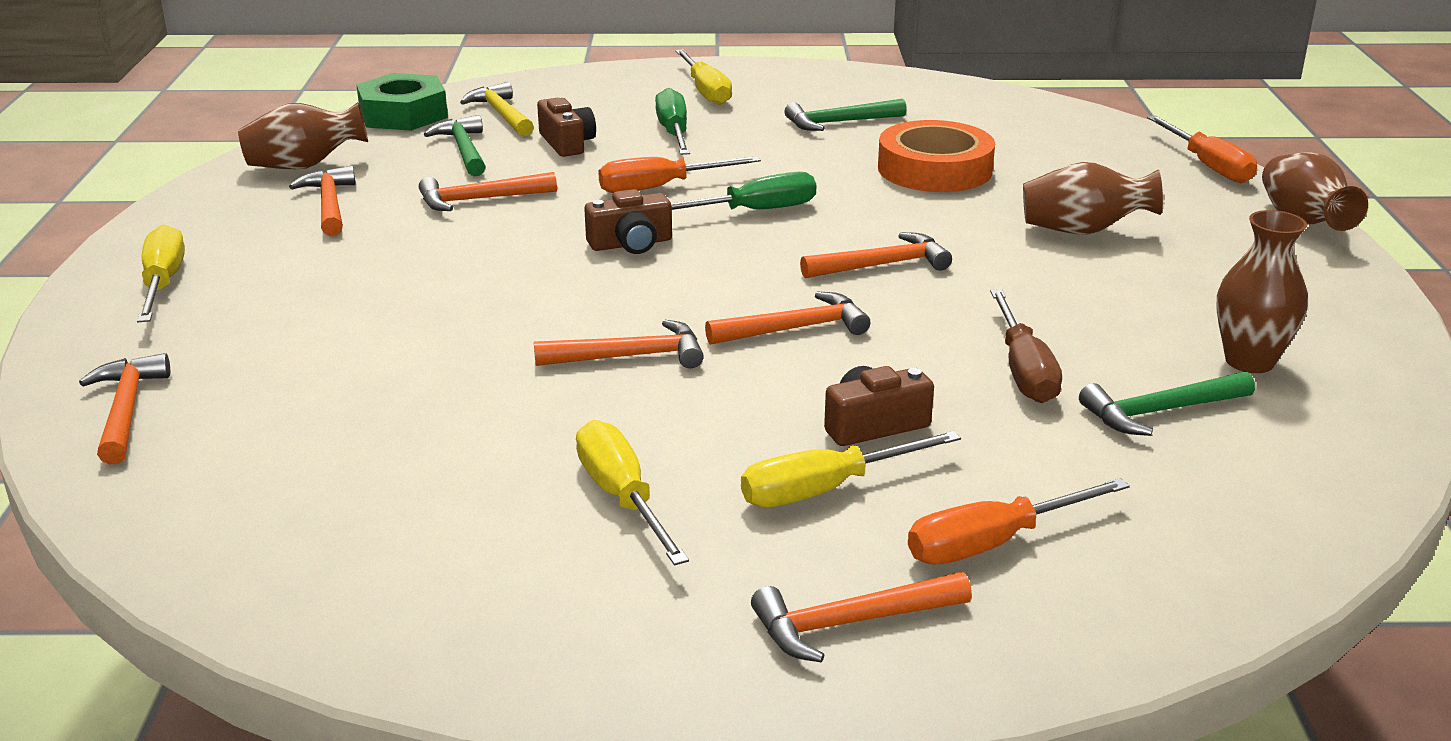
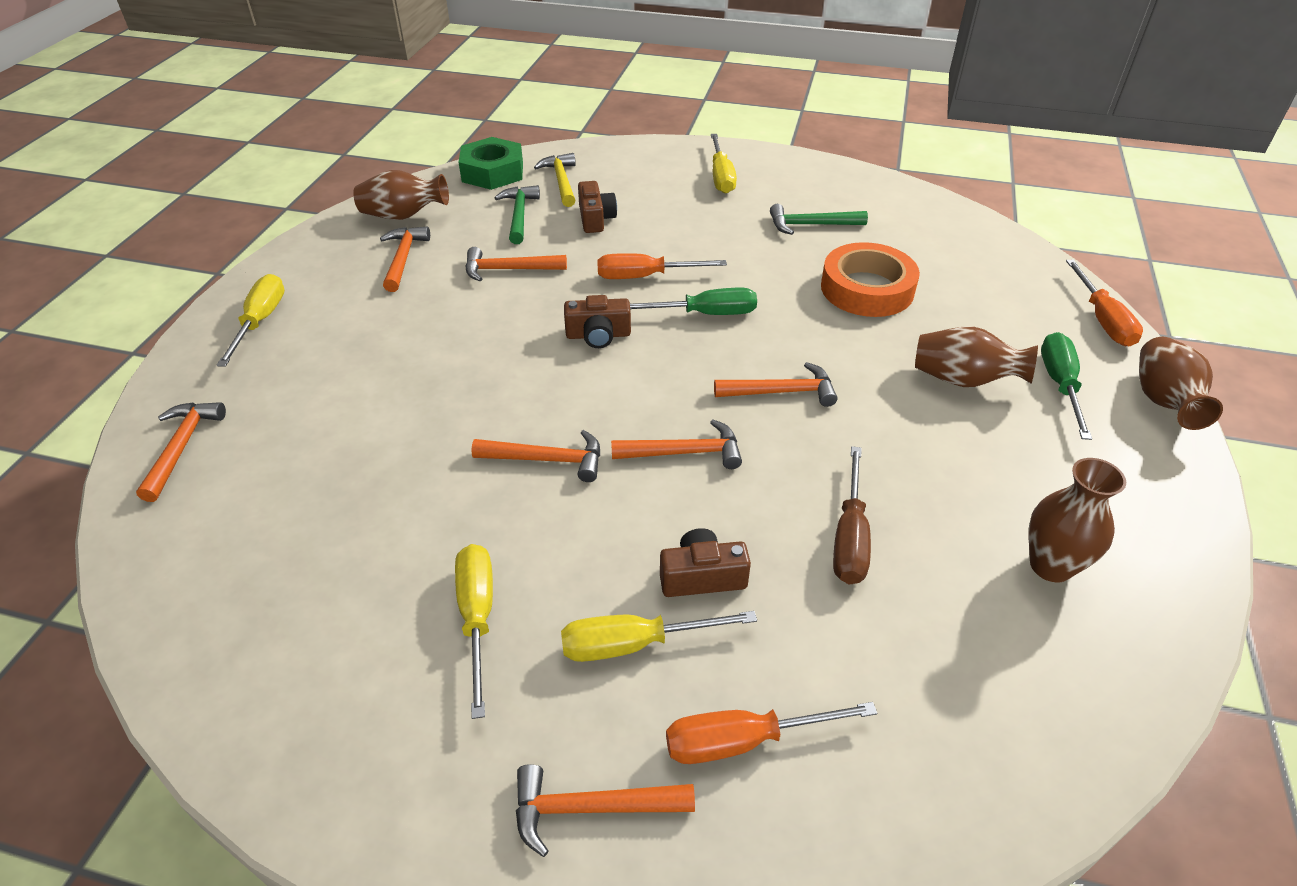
camera: 15 degrees right, 15 degrees up
(674, 133) = (679, 219): green screwdriver -> green screwdriver (1059, 385)
(1160, 412) = (947, 612): green hammer -> none

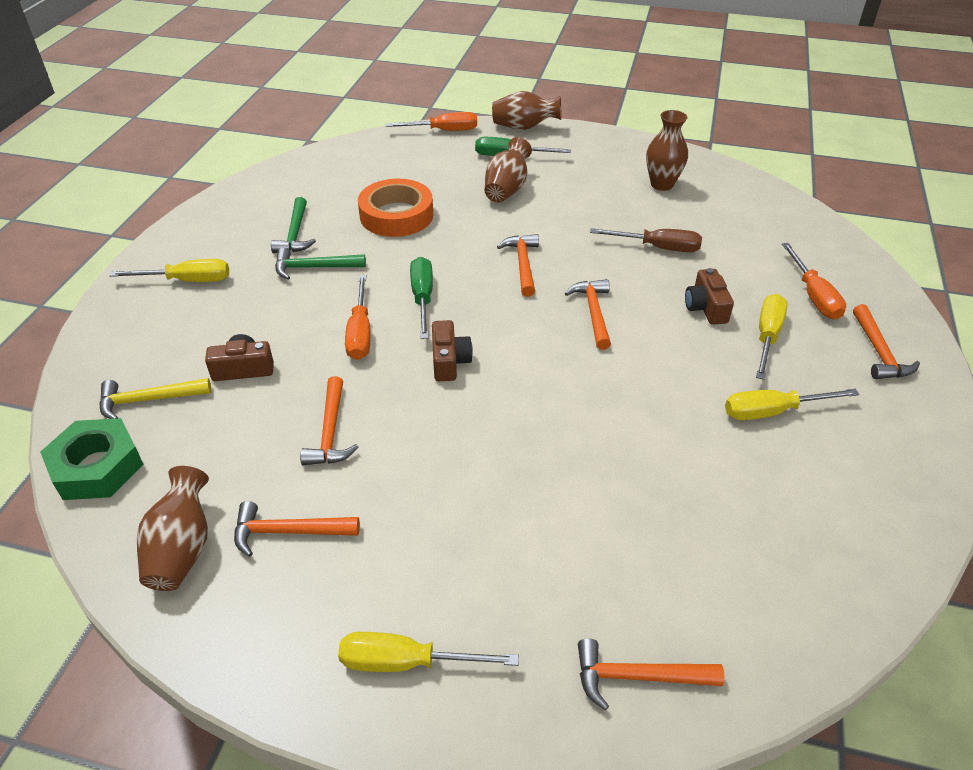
camera: 90 degrees left, 0 degrees up
(519, 215) = (216, 432): green hammer -> green hammer (314, 268)
(547, 460) = (612, 385): orange hammer -> none
(635, 644) = (767, 336): yellow screwdriver -> yellow screwdriver turned 150 degrees counterclockwise

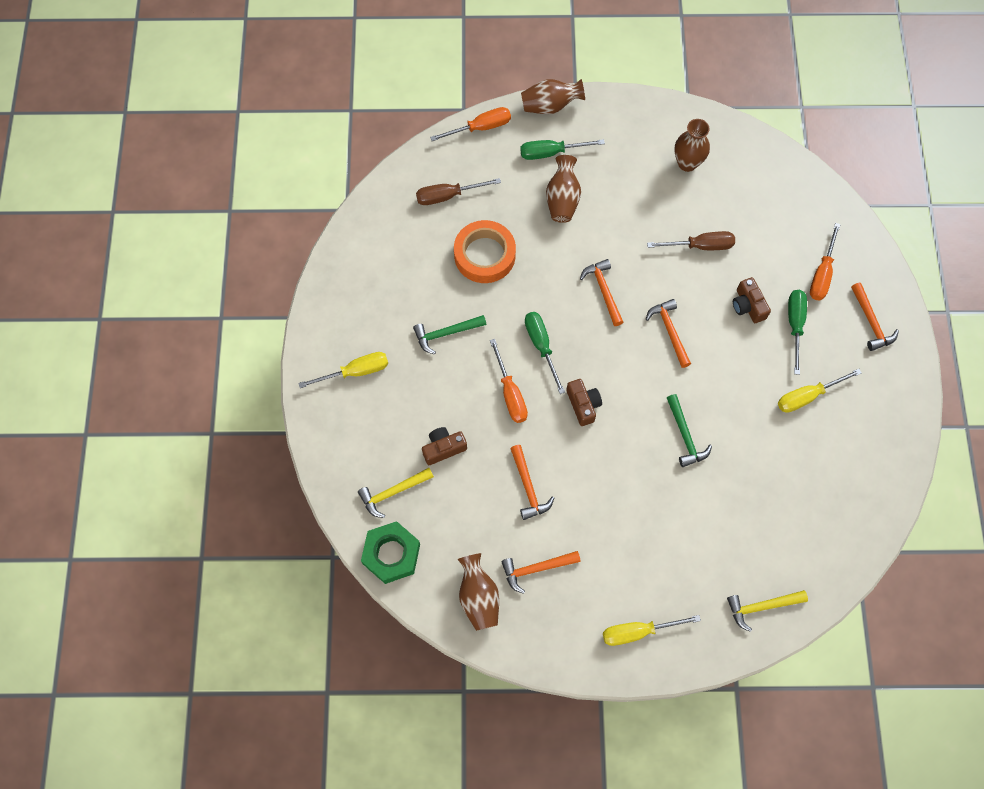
camera: 15 degrees left, 25 degrees up
(295, 234) = (413, 298): green hammer -> green hammer (685, 436)
(382, 169) = (448, 196): none -> brown screwdriver
(637, 677) = (761, 607): orange hammer -> yellow hammer
(767, 336) = (794, 325): yellow screwdriver -> green screwdriver
(813, 296) = (822, 274): orange screwdriver -> orange screwdriver turned 45 degrees clockwise

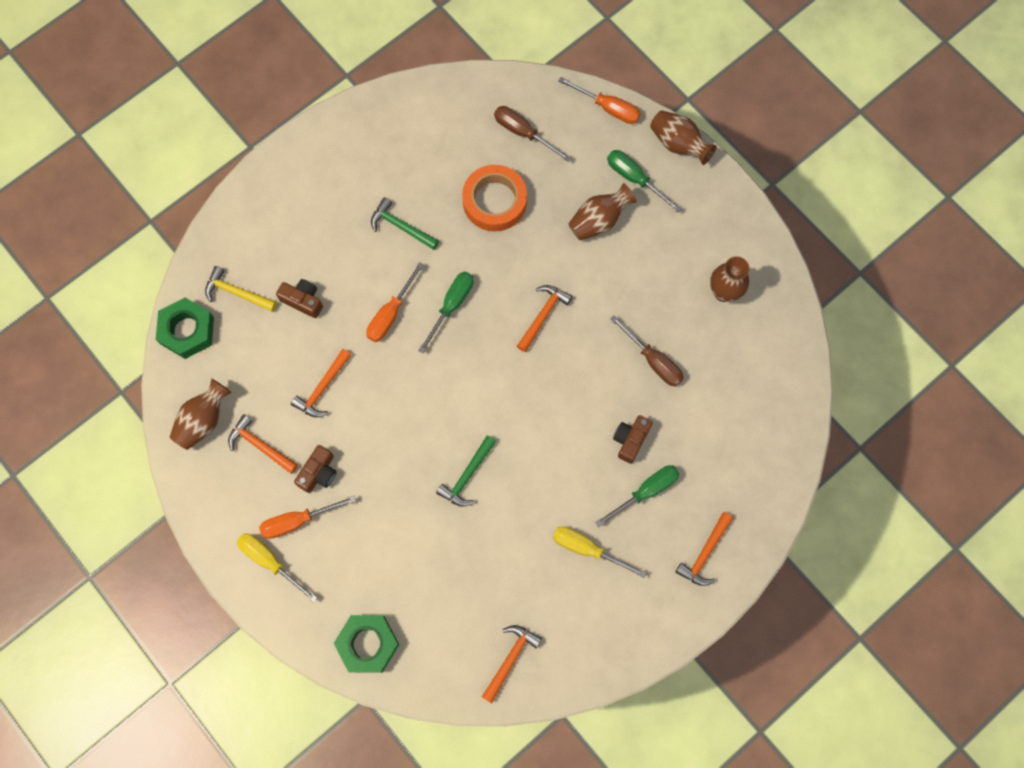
camera: 50 degrees right, 5 degrees up
(355, 372) = (312, 187): yellow screwdriver -> none
(583, 405) = (427, 376): brown camera -> brown camera (319, 473)
(669, 331) = (551, 394): orange hammer -> orange hammer (510, 659)
(761, 607) = (367, 644): yellow hammer -> green nut
(822, 274) = (716, 479): orange screwdriver -> orange screwdriver (298, 521)

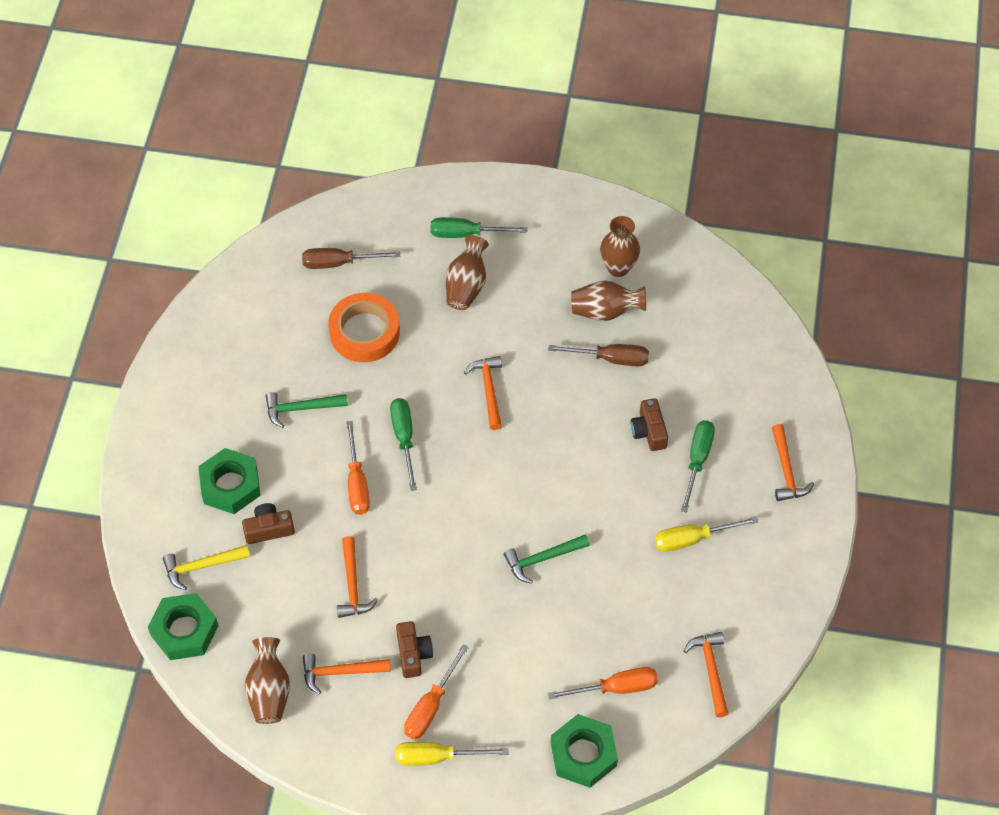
camera: 40 degrees left, 15 degrees down
(305, 247) = (230, 485): none -> green nut
(467, 476) = (542, 559): green hammer -> green hammer turned 75 degrees clockwise
(608, 108) = (393, 195): orange screwdriver -> orange screwdriver (616, 688)
(678, 144) = (477, 183): brown vase -> brown vase (605, 311)

